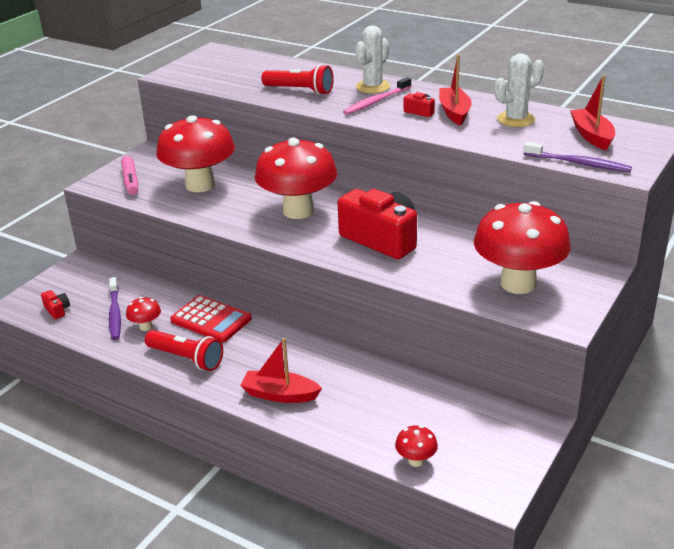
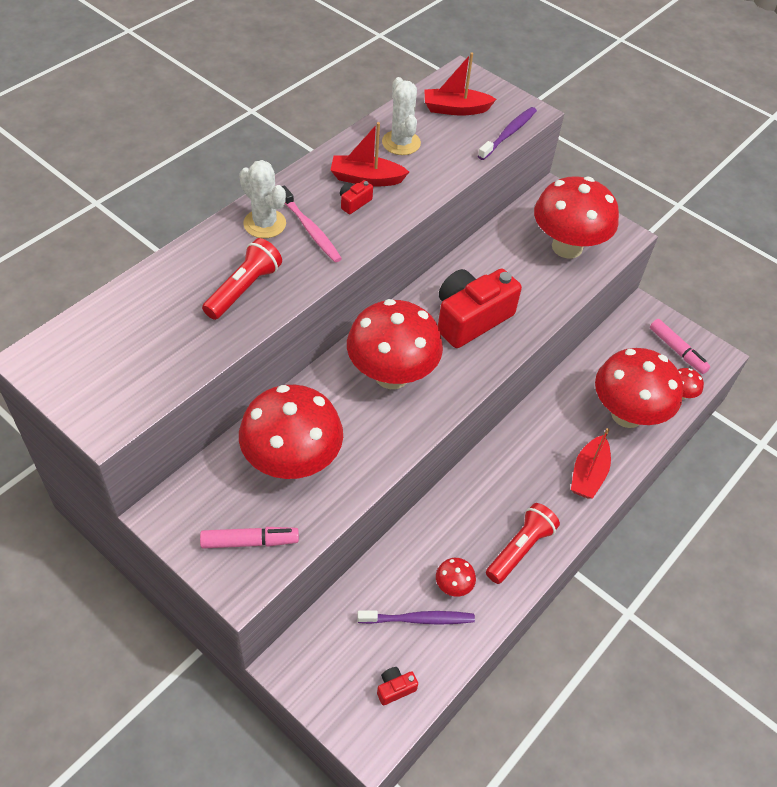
camera: 85 degrees left, 20 degrees up
(211, 320) = (454, 519): red calculator -> none
(368, 418) = (626, 414): none -> red mushroom
(486, 456) = (677, 350): none -> pink marker

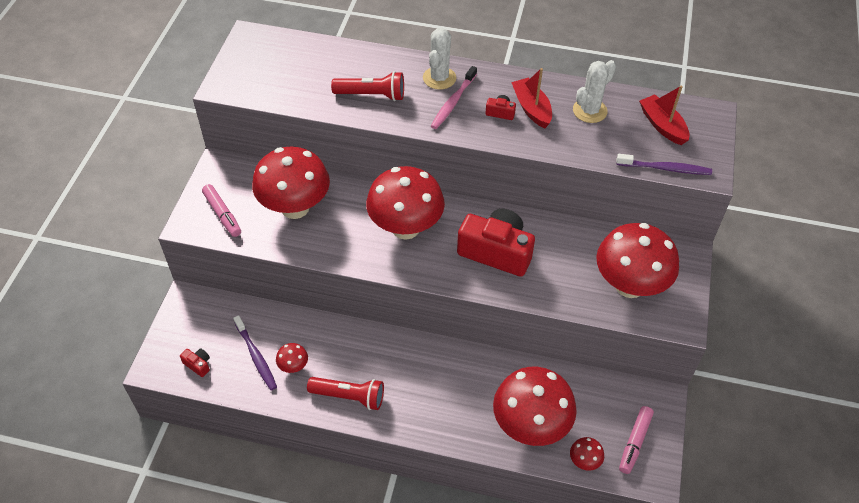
camera: 65 degrees right, 0 degrees up
(588, 474) = (448, 418): red boat -> none

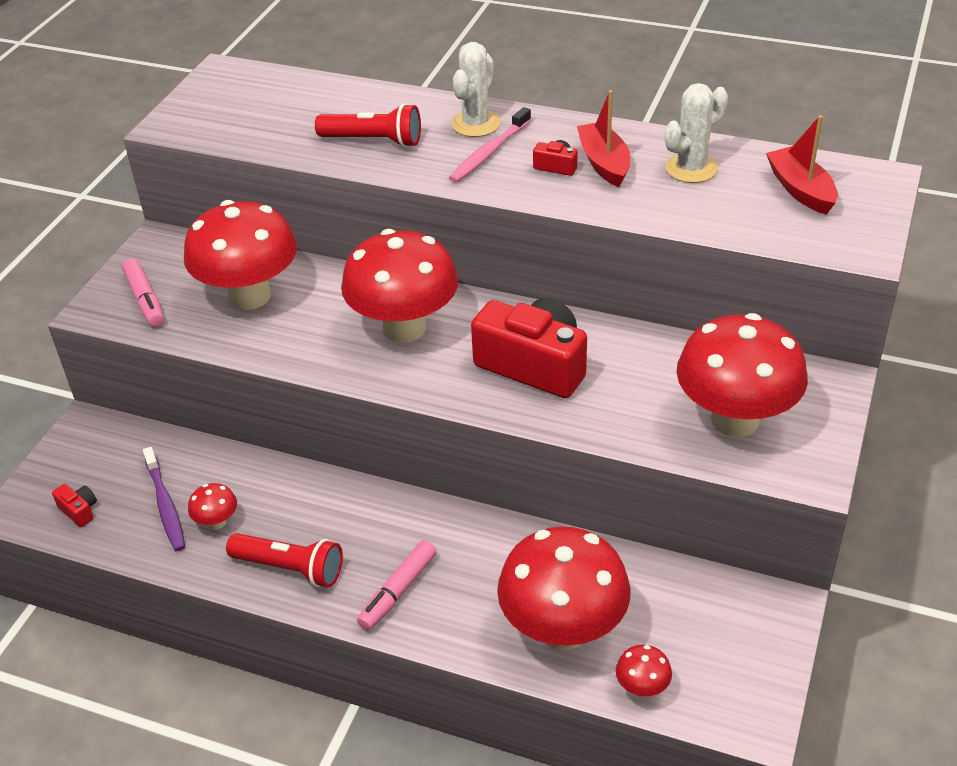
camera: 10 degrees right, 10 degrees down
(635, 442) = (729, 666): pink marker -> pink marker (398, 591)
(665, 168) = (796, 242): purple toothbrush -> none

